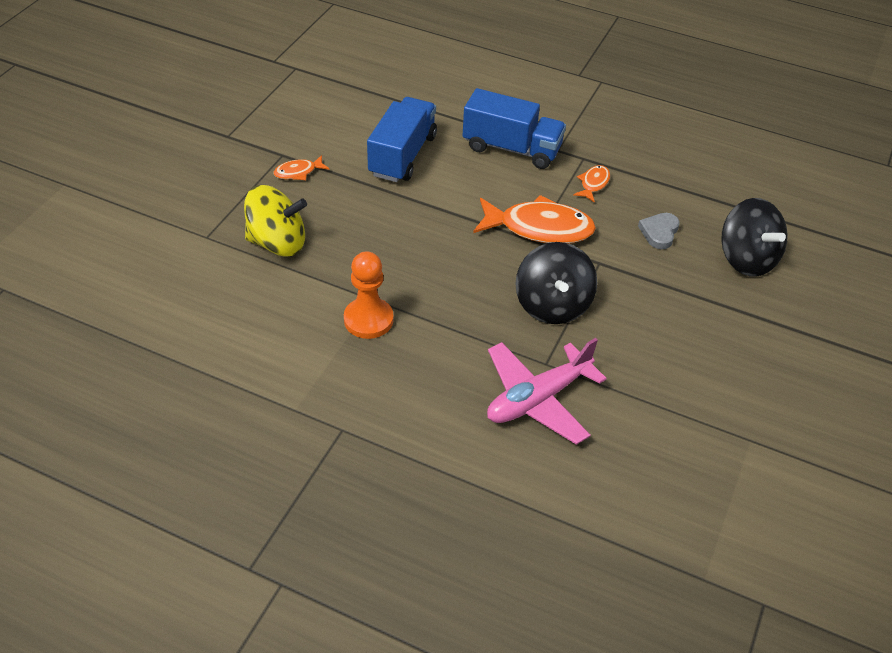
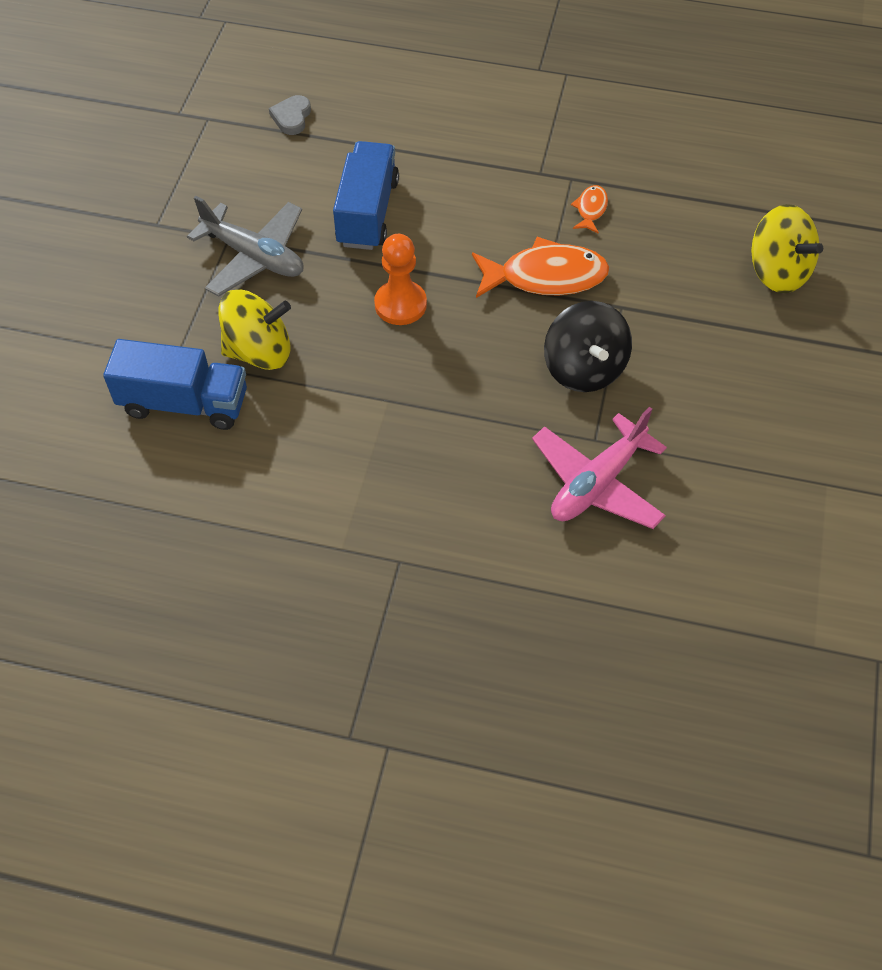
camera: 10 degrees left, 10 degrees up
(298, 172) = (254, 257): orange fish -> grey plane
(368, 320) = (389, 426): orange pawn -> orange pawn (400, 304)
(511, 148) = (488, 181): blue truck -> blue truck (184, 403)
(659, 232) = (677, 257): grey heart -> grey heart (291, 117)
(746, 259) = (777, 272): black spinning top -> yellow spinning top

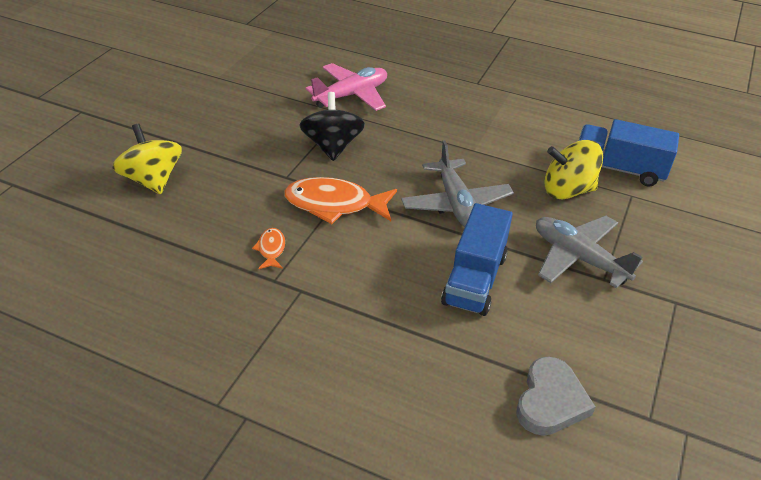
camera: 170 degrees left, 15 degrees down
(291, 117) = (550, 401): grey heart -> grey heart, size x1.55
(400, 304) = (456, 204): orange pawn -> grey plane
(590, 209) = (271, 249): orange fish -> orange fish turned 150 degrees clockwise

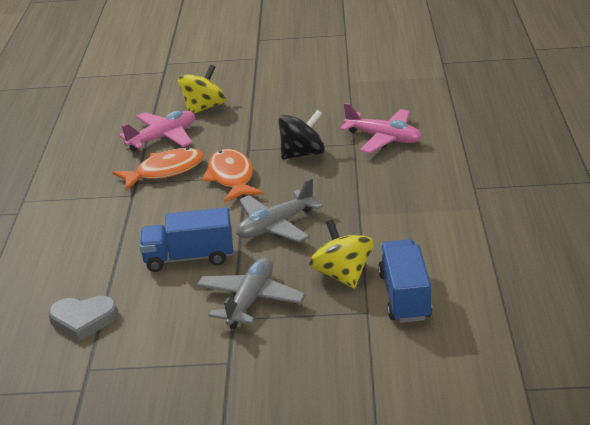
camera: 70 degrees right, 10 degrees down
(188, 230) = (163, 138): none -> pink plane
(271, 249) = (165, 171): orange fish -> orange fish, size x2.09

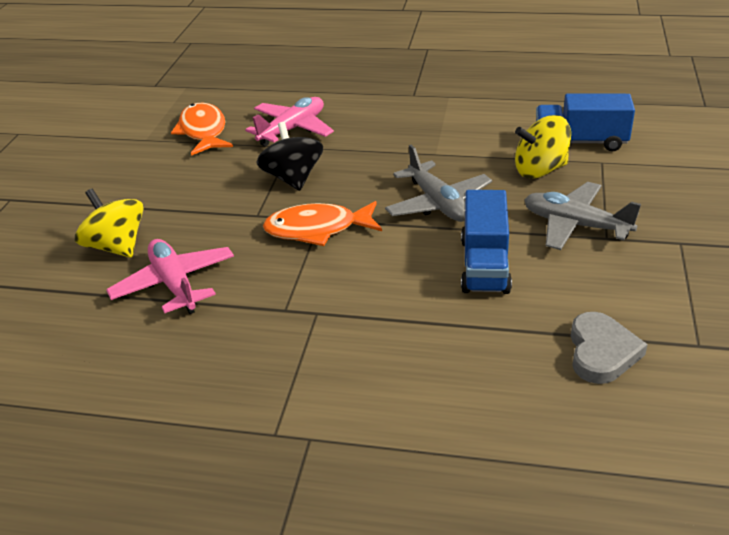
camera: 80 degrees left, 5 degrees up
(165, 171) = (270, 283): orange fish -> orange fish (203, 131)

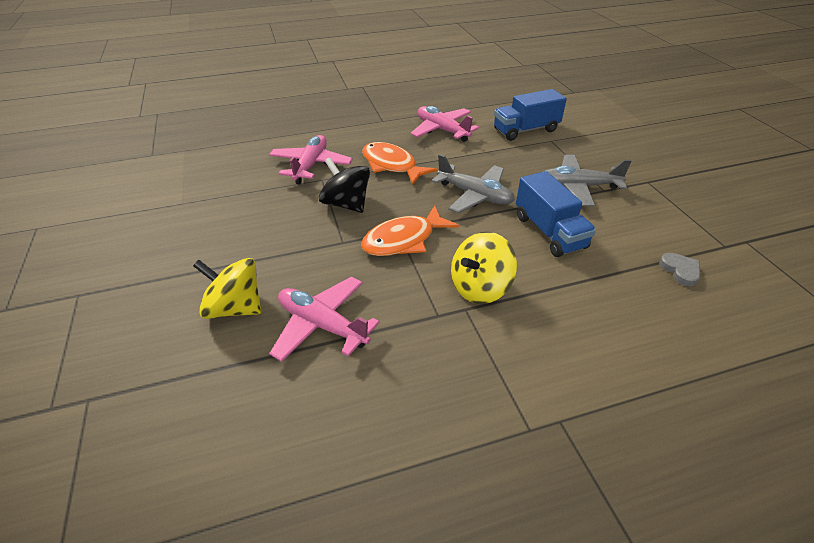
camera: 30 degrees left, 5 degrees up
(203, 131) = (233, 184): orange fish -> orange fish (391, 165)
(473, 120) = (442, 130): none -> pink plane
(540, 170) = (519, 154): yellow spinning top -> yellow spinning top (480, 287)
(601, 352) = (680, 271): grey heart -> grey heart, size x0.64

